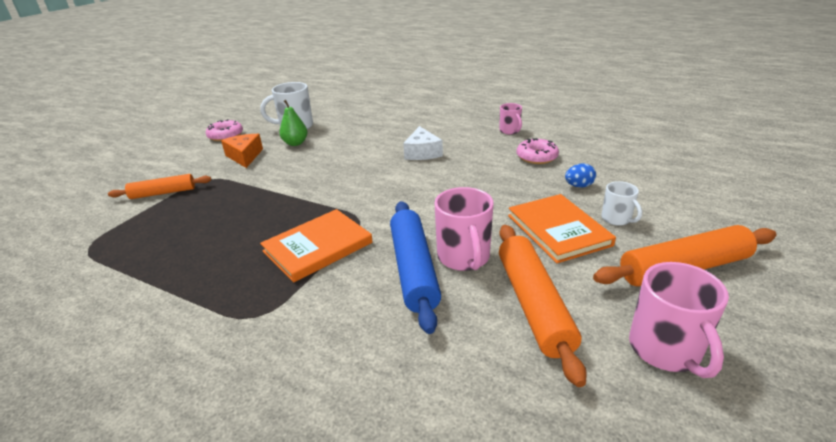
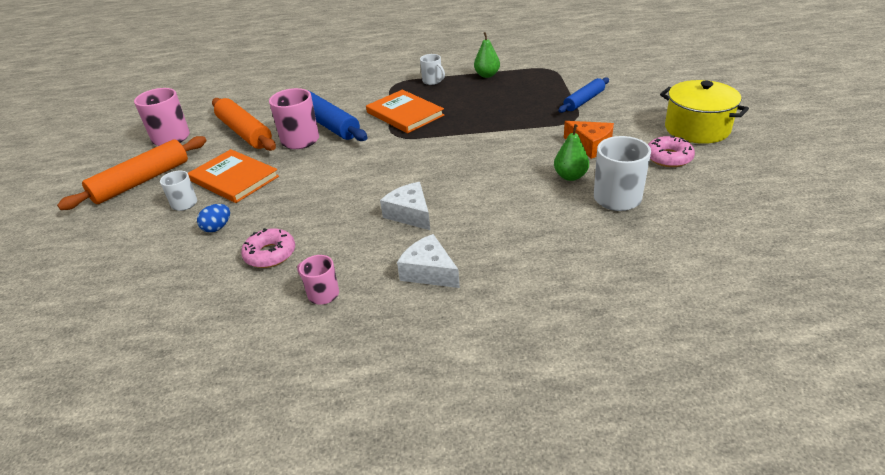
camera: 150 degrees right, 5 degrees up
(149, 272) = (487, 75): none -> green pear
(163, 193) = (584, 101): orange rolling pin -> blue rolling pin
(168, 145) = (697, 129): none -> yellow pot
(213, 294) = (432, 81): none -> white mug
(317, 247) = (405, 114): orange book -> orange book turned 60 degrees counterclockwise
(442, 125) = (429, 272): none -> white cheese

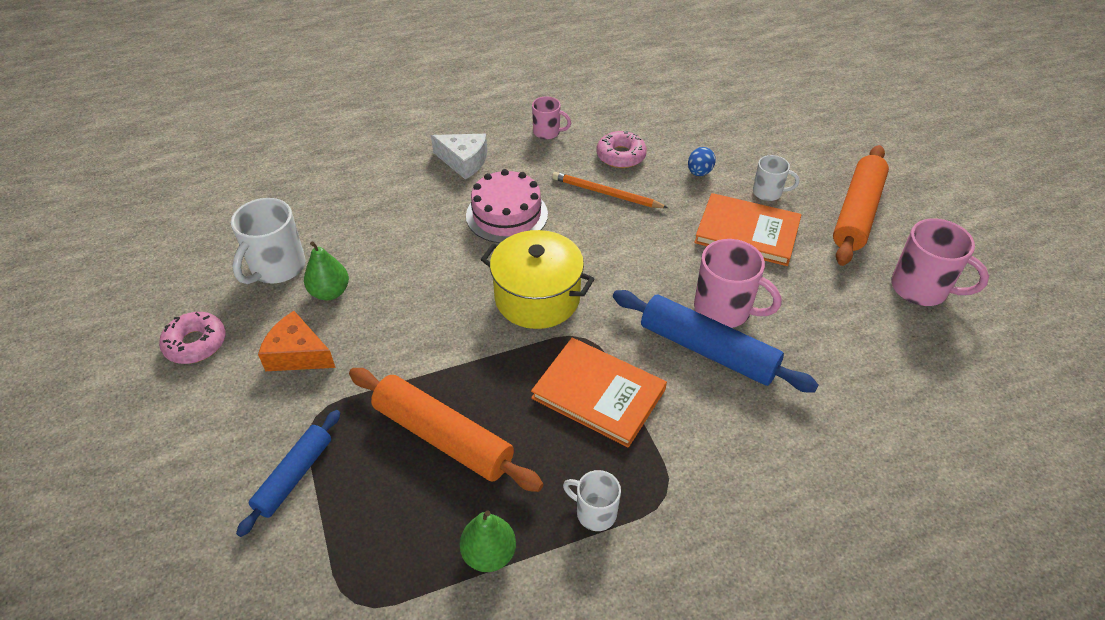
camera: 160 degrees right, 10 degrees up
(244, 132) = (821, 314): orange rolling pin -> orange rolling pin (443, 437)
(313, 220) = (606, 193): none -> orange pencil
(410, 214) = (507, 215): white cheese -> pink cake
(697, 129) = (128, 416): yellow pot -> yellow pot (537, 298)

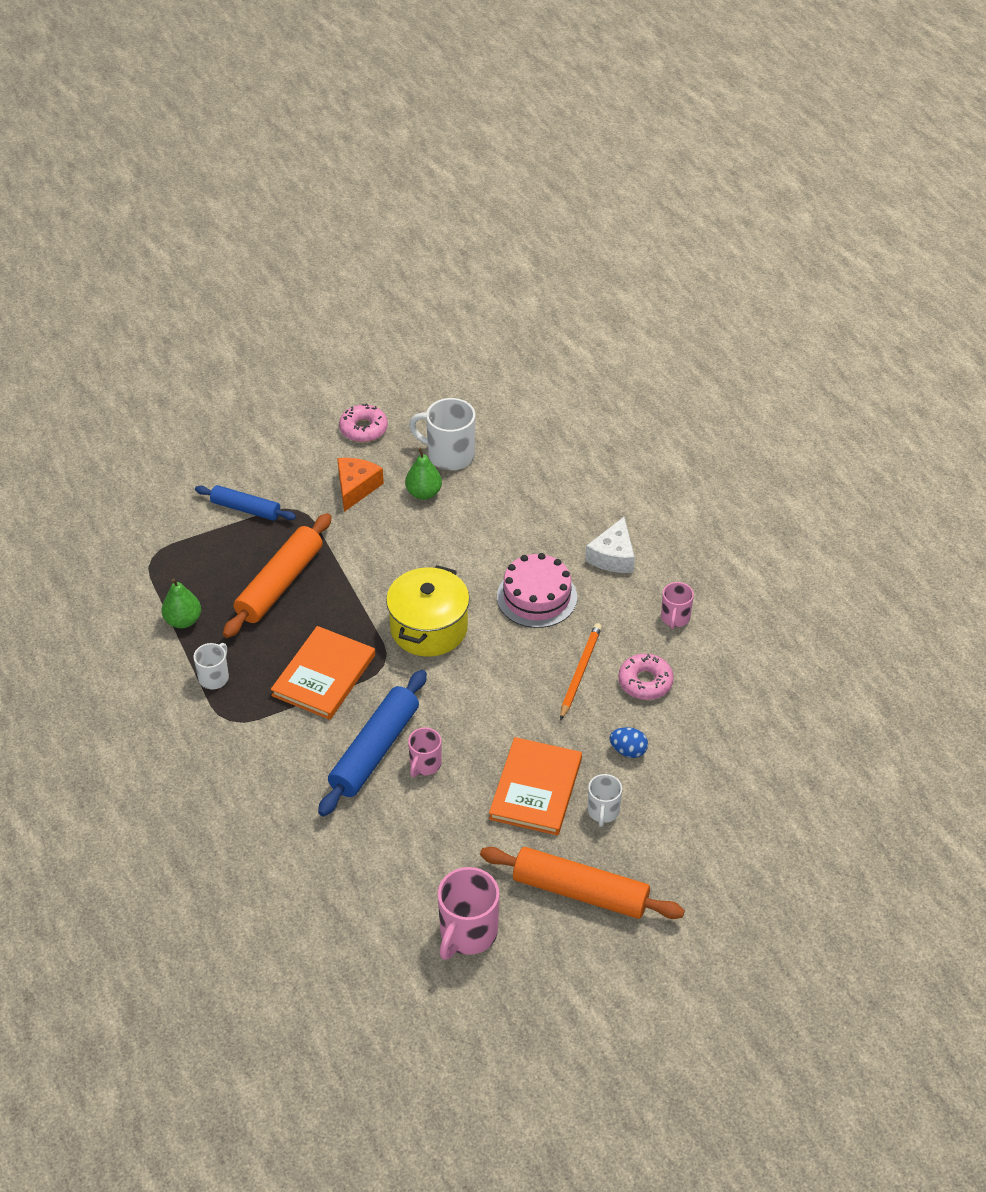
camera: 85 degrees right, 0 degrees up
(724, 310) = (425, 764): pink mug -> pink mug, size x0.59

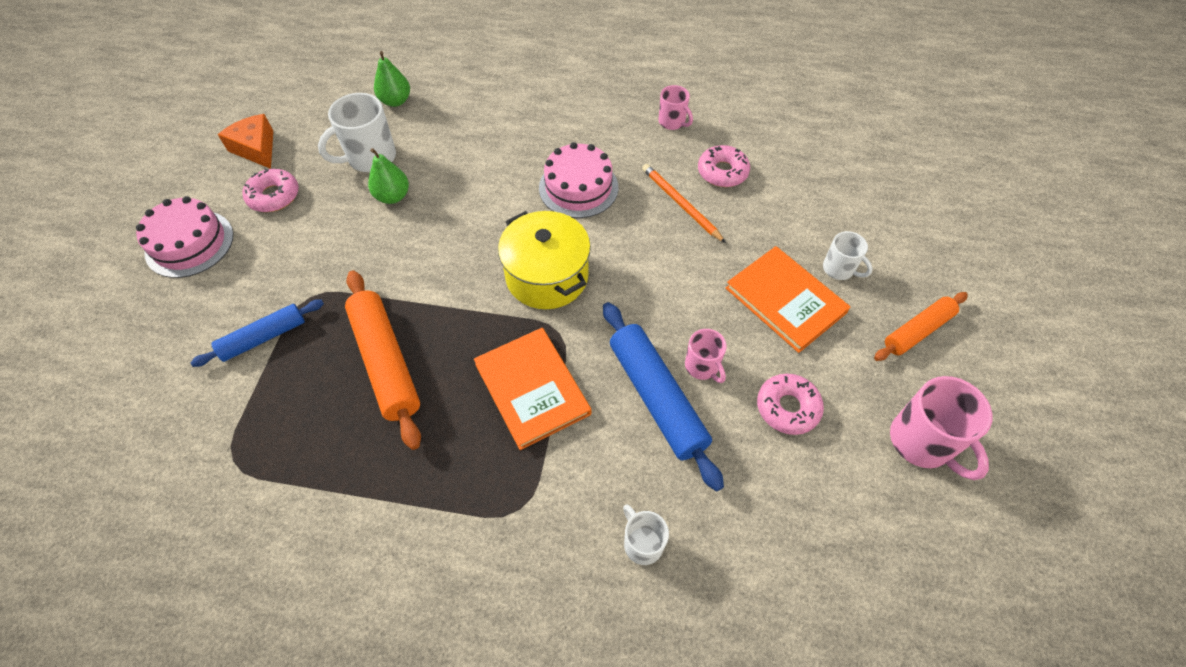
camera: 55 degrees left, 10 degrees up
(183, 621) = (348, 478): green pear -> green pear (395, 101)
(214, 677) = (451, 491): white mug -> white mug (642, 543)
(285, 417) = (189, 243): none -> pink cake
(356, 487) = (334, 238): orange cheese -> orange cheese (256, 148)
(430, 834) = (787, 408): none -> pink donut
(580, 892) = (917, 331): orange rolling pin -> orange rolling pin, size x0.62
(613, 556) = (579, 122): white cheese -> none
(628, 751) = (785, 219): blue egg -> none

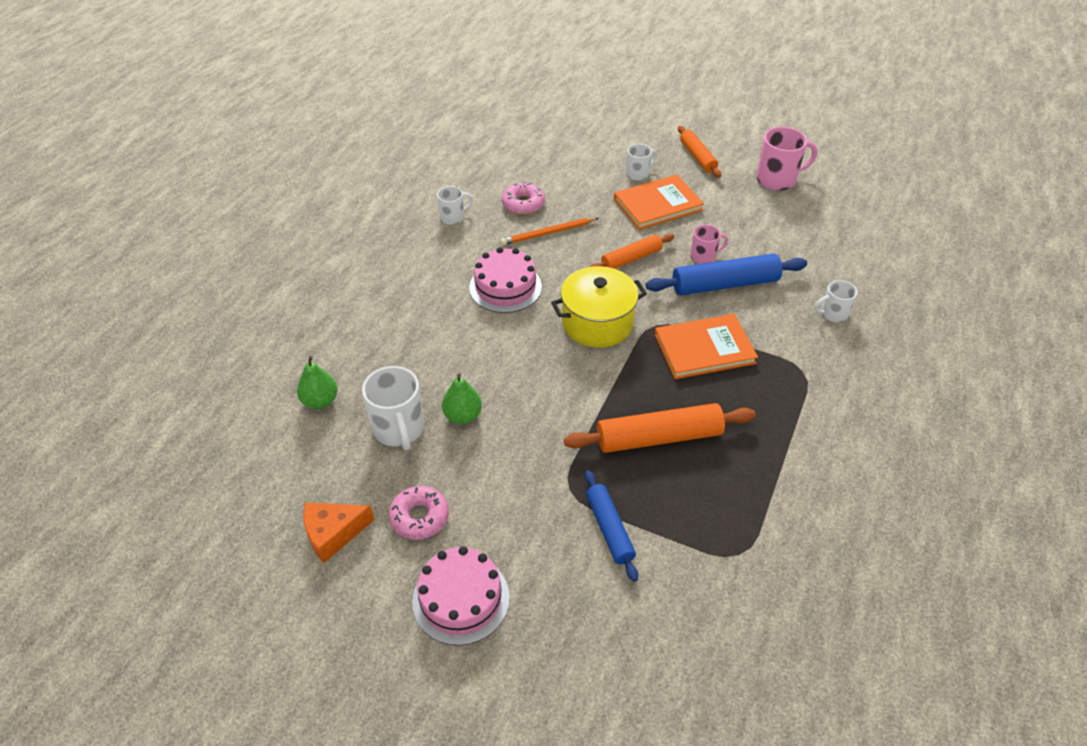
camera: 75 degrees left, 10 degrees down
(667, 290) = (631, 259): none -> orange rolling pin
(672, 122) = (453, 217): pink mug -> white mug
(787, 408) = (744, 226): pink donut -> none

